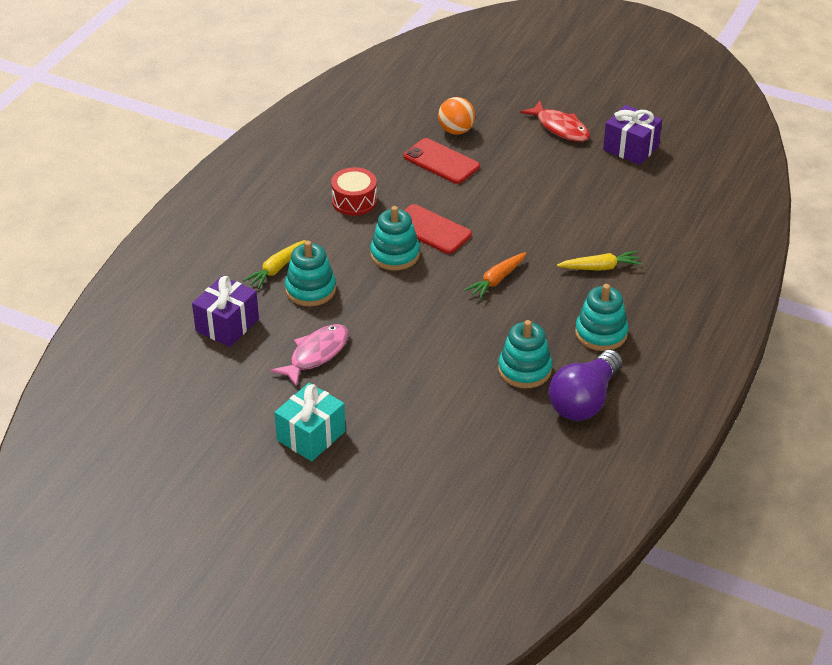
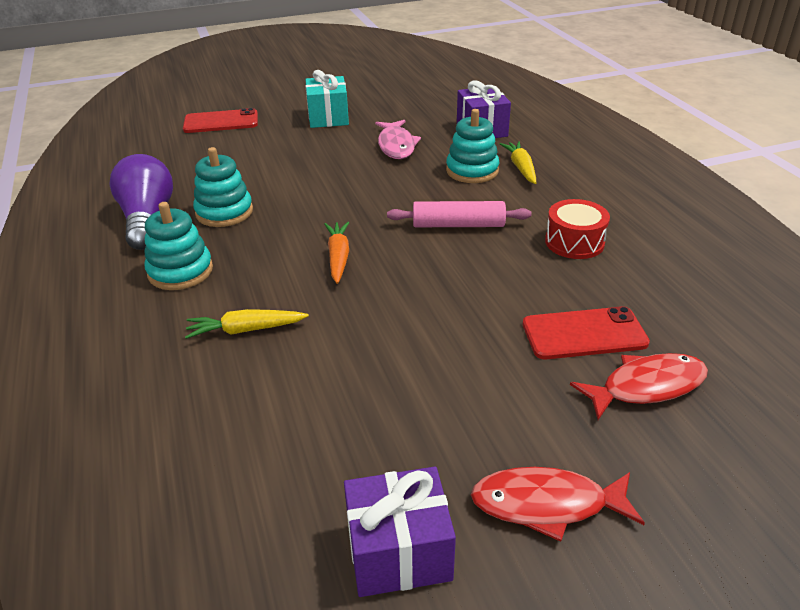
camera: 135 degrees right, 5 degrees down
(395, 254) = (458, 225): turquoise stacking toy -> pink rolling pin
(431, 230) = (466, 261): red phone -> red phone (221, 122)
(456, 131) = (646, 387): orange ball -> red fish
(600, 267) = (246, 330): yellow carrot -> yellow carrot turned 45 degrees clockwise

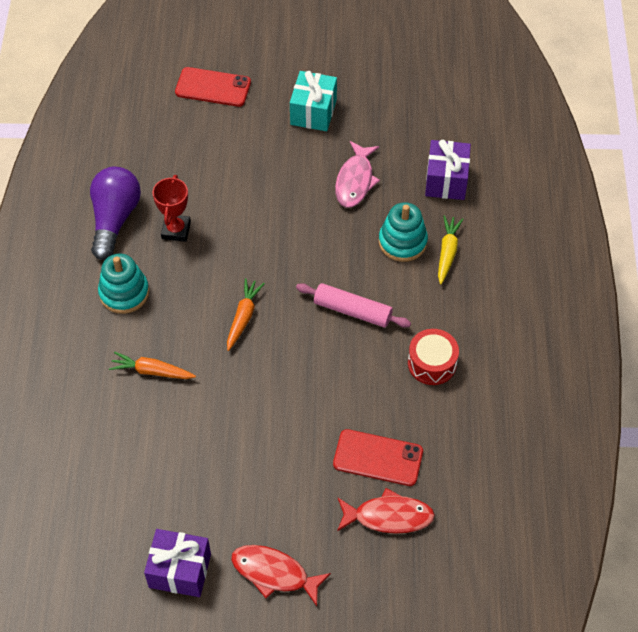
camera: 20 degrees right, 20 degrees up
(224, 212) = (176, 230): turquoise stacking toy -> red trophy
(246, 330) = (152, 371): yellow carrot -> orange carrot

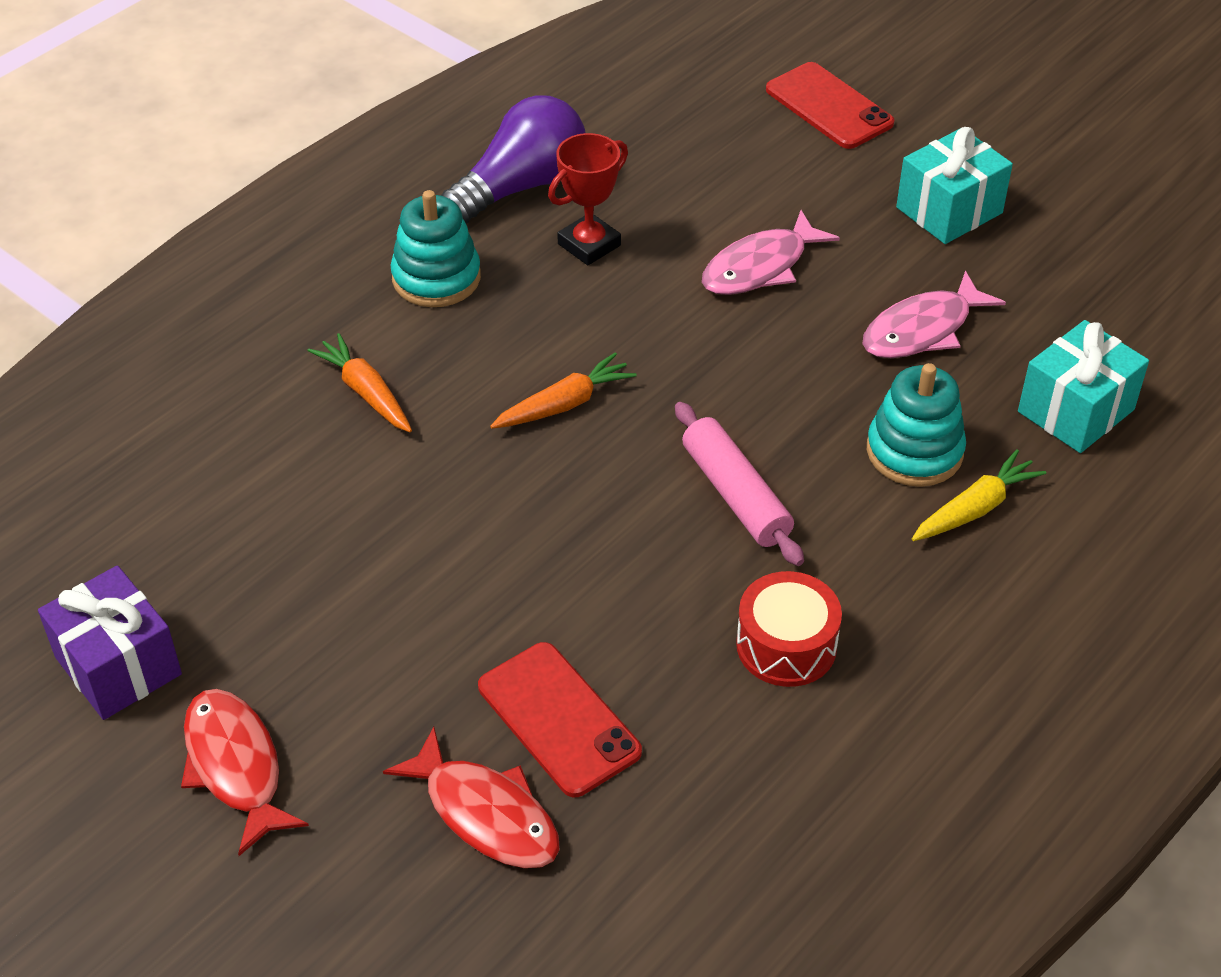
camera: 40 degrees right, 10 degrees down
(261, 193) = (760, 267): none -> pink fish
(446, 180) = (1075, 410): purple gift -> turquoise gift

